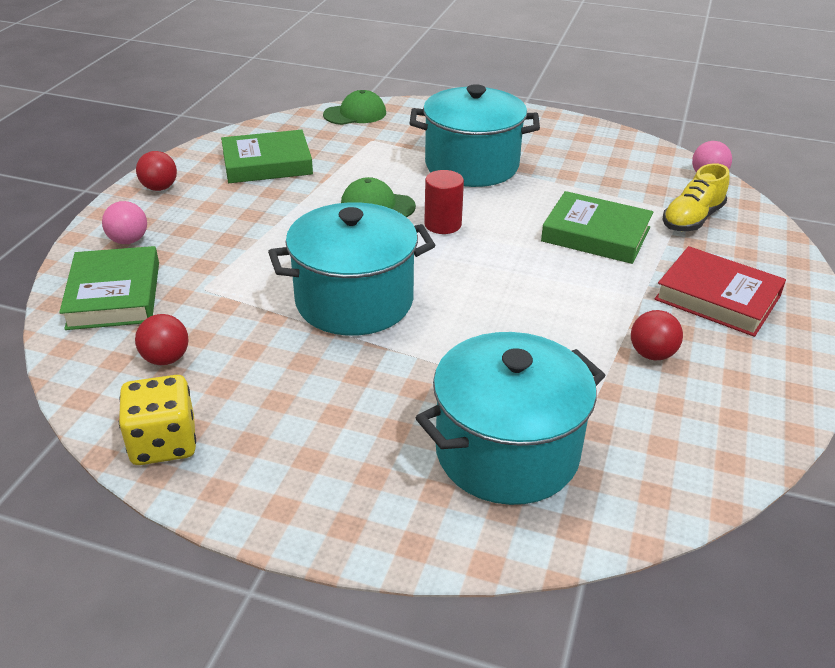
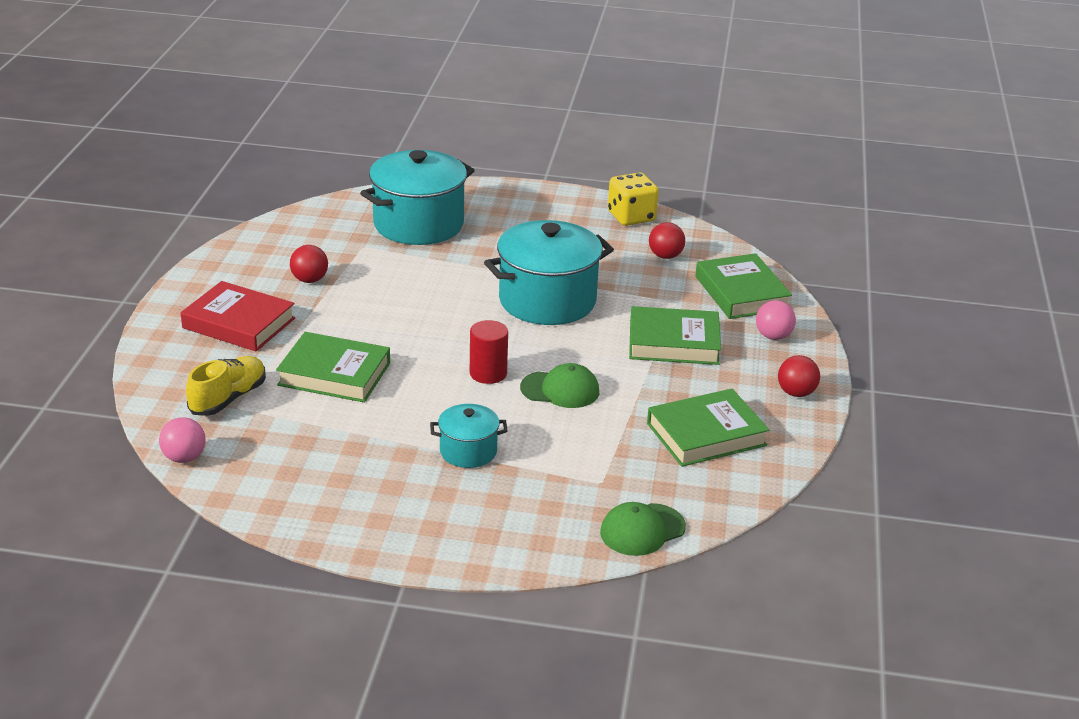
camera: 170 degrees right, 5 degrees down
(239, 242) = (673, 342): none -> green book
(472, 165) = (468, 451): turquoise pot -> turquoise pot, size x0.51

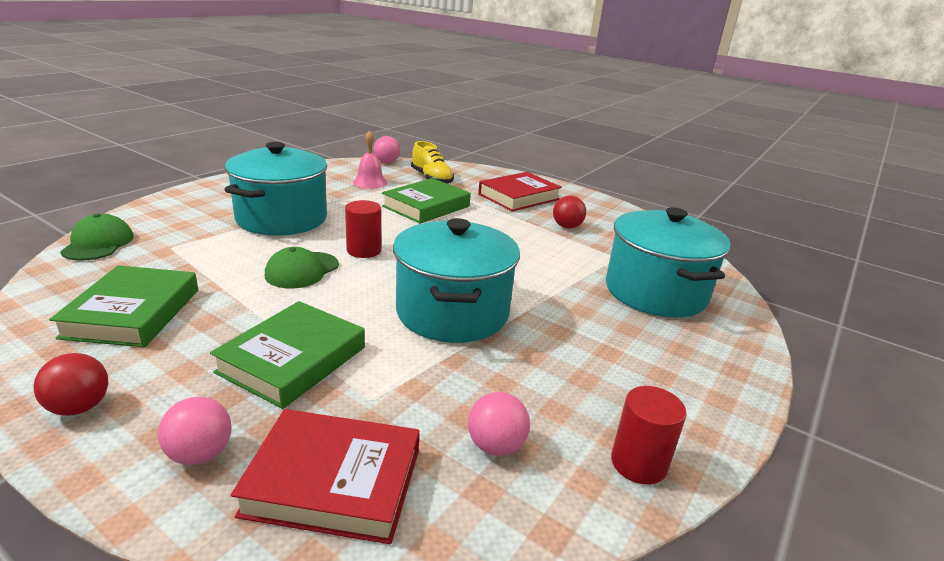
camera: 115 degrees right, 5 degrees down
(288, 440) = (370, 182): none -> pink bell
(468, 451) = (282, 219): turquoise pot -> turquoise pot, size x1.97
(631, 217) = (638, 463): yellow dice -> red cylinder
(665, 256) = (495, 446): red ball -> pink ball
(741, 293) = (333, 481): green book -> red book

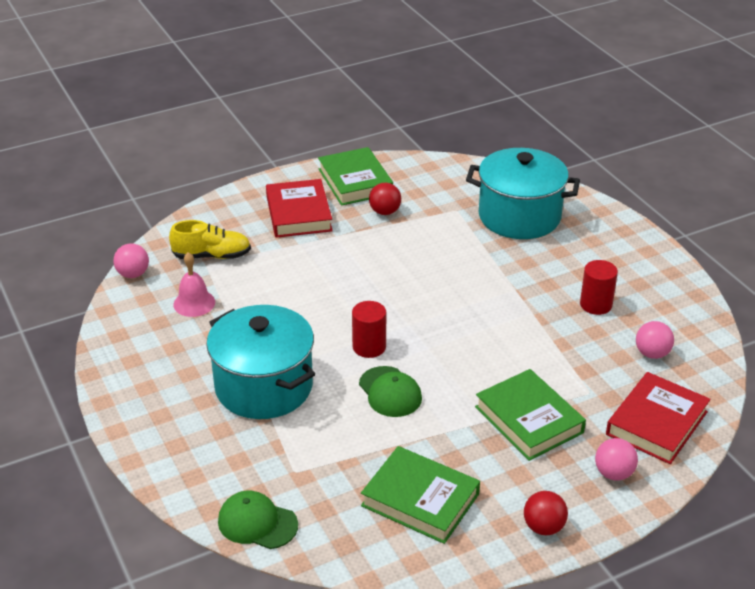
camera: 60 degrees left, 10 degrees up
(426, 206) = (287, 281): green book -> green book (355, 181)
(452, 312) = (500, 326): turquoise pot -> none
(638, 463) = (685, 307): red cylinder -> red cylinder (596, 305)

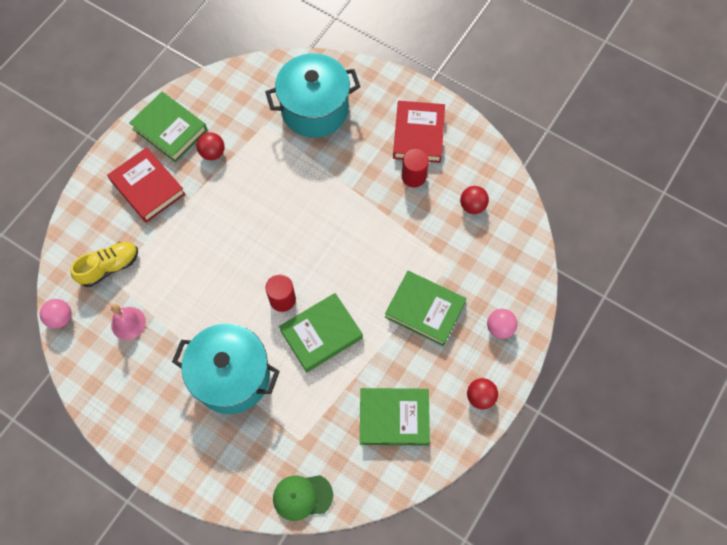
camera: 30 degrees left, 30 degrees up
(390, 392) = (321, 334): green cap -> green book
(652, 354) = (472, 206): pink ball -> red ball
(656, 423) = (505, 269): red book -> red book (418, 134)

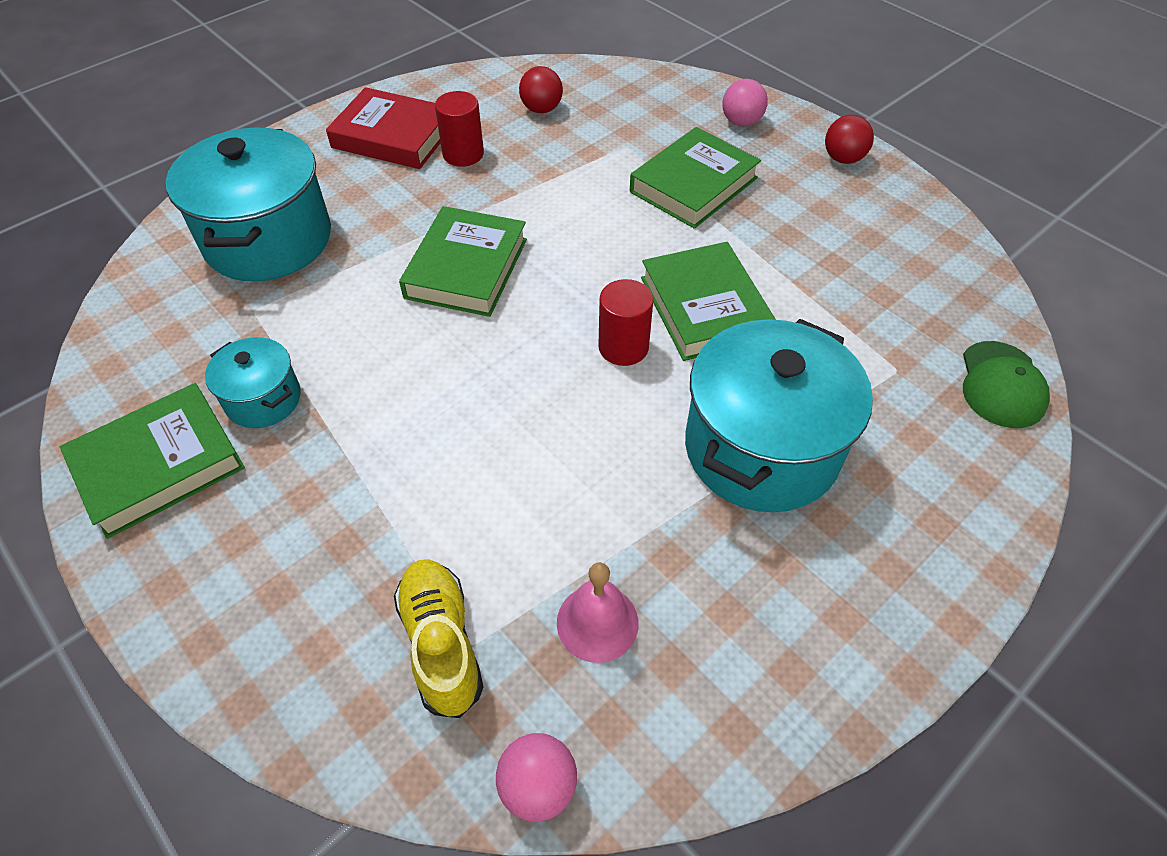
camera: 75 degrees left, 15 degrees down
(147, 187) = (276, 530): red book -> none
(212, 153) = (263, 399): red ball -> turquoise pot
(394, 417) = (866, 249): green book -> green book (466, 268)

